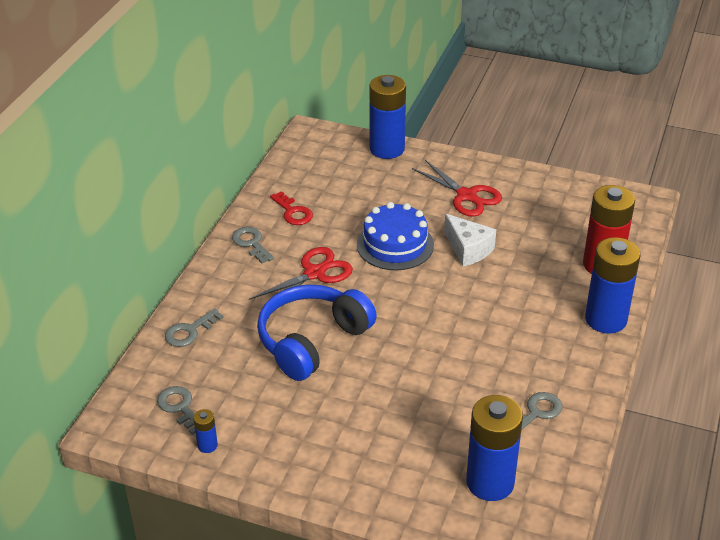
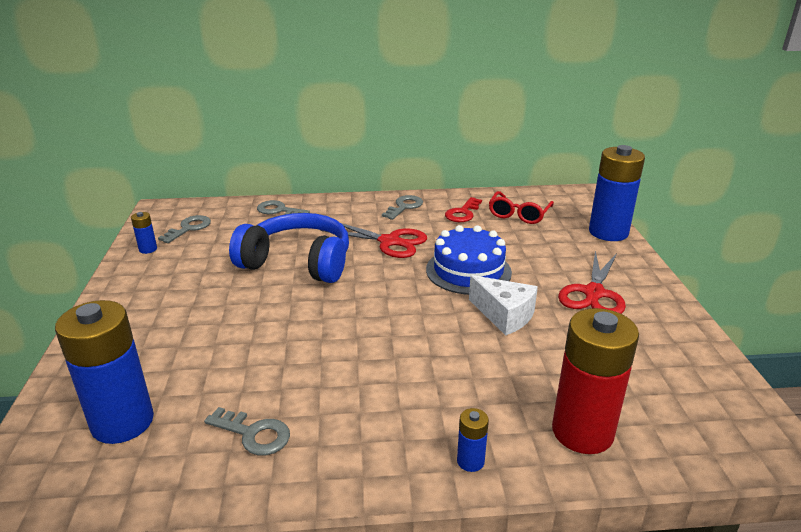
camera: 65 degrees right, 10 degrees down
(321, 181) = (518, 214): none -> red glasses
(468, 249) = (504, 315): white cheese -> white cheese turned 75 degrees counterclockwise
(605, 319) = (470, 461): blue battery -> blue battery, size x0.43

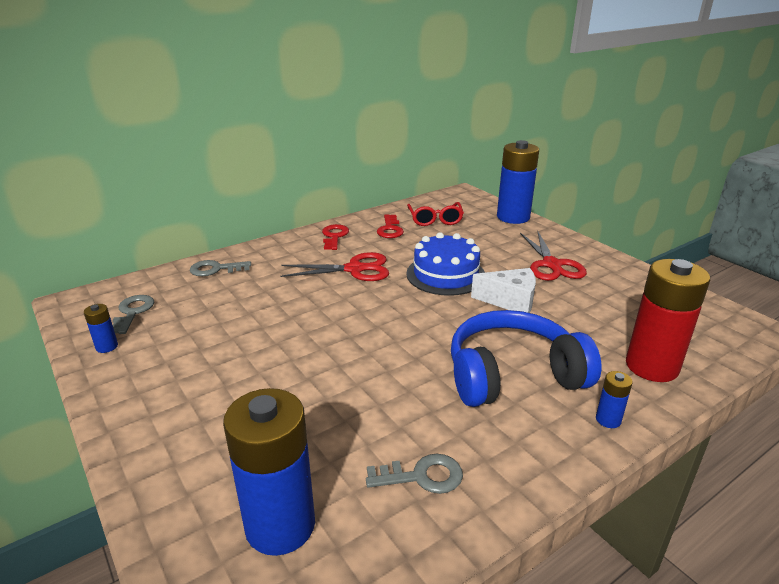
camera: 30 degrees left, 0 degrees up
(298, 262) = (289, 311): blue headphones -> blue headphones (513, 375)
(404, 207) = (334, 236): grey key -> red key

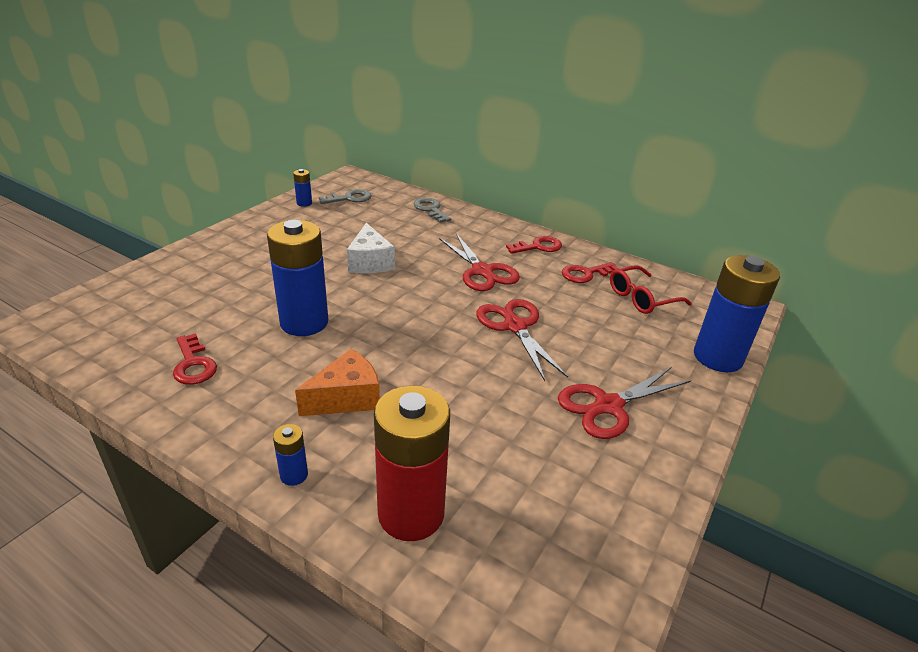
camera: 65 degrees right, 5 degrees up
(280, 525) = (140, 313): blue battery -> blue battery (304, 322)
(422, 476) = (193, 364): grey key -> red key
(445, 274) = (515, 326): blue cake -> red scissors
(510, 301) = (490, 380): white cheese -> white cheese (370, 262)
(513, 375) = (346, 398): blue headphones -> orange cheese

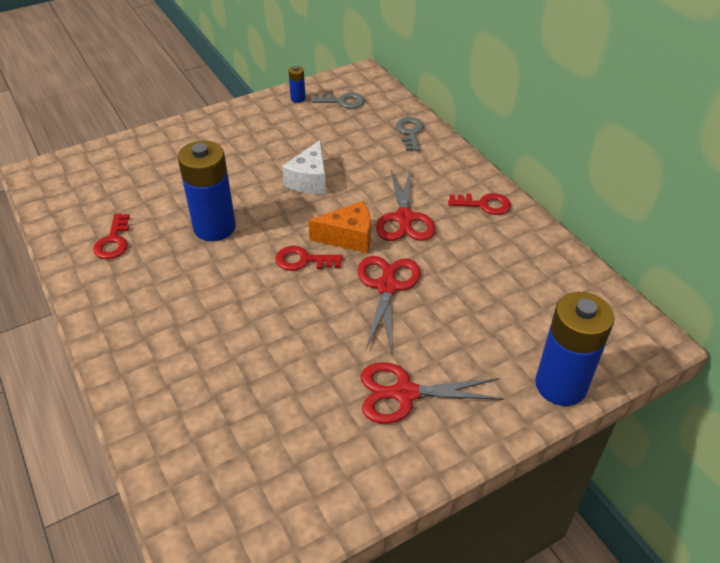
camera: 30 degrees right, 10 degrees up
(294, 475) = (122, 358): blue battery -> none
(346, 398) = (199, 308): orange cheese -> orange cheese (348, 237)
(411, 513) = (178, 420): red battery -> none
(585, 274) = (506, 250): red key -> red key (303, 260)
(641, 298) = (541, 295): red glasses -> none

